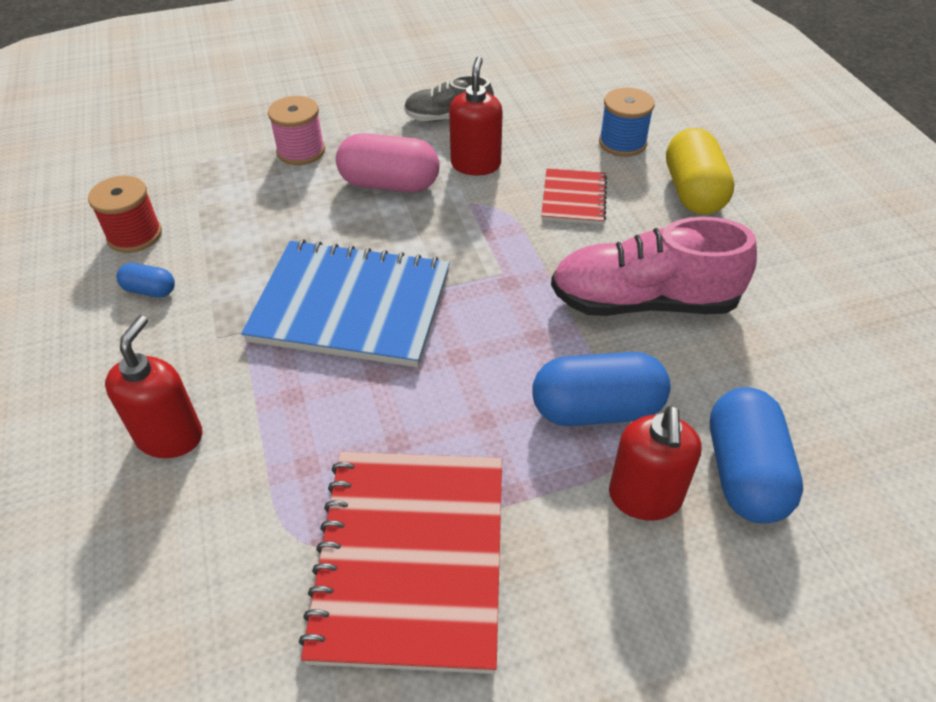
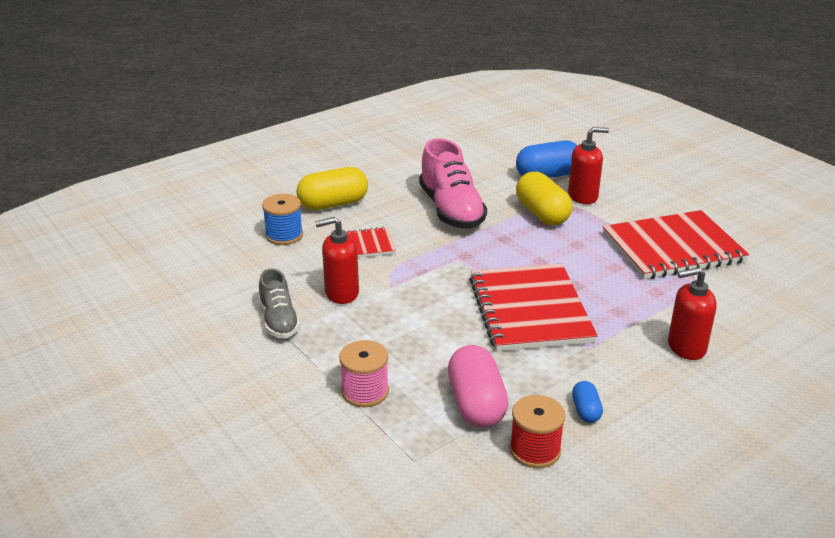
camera: 110 degrees left, 15 degrees down
(351, 306) = (529, 310): blue notebook -> red notebook
(389, 184) = (388, 328): pink capsule -> pink capsule (476, 404)
(597, 409) = (542, 214): blue capsule -> yellow capsule

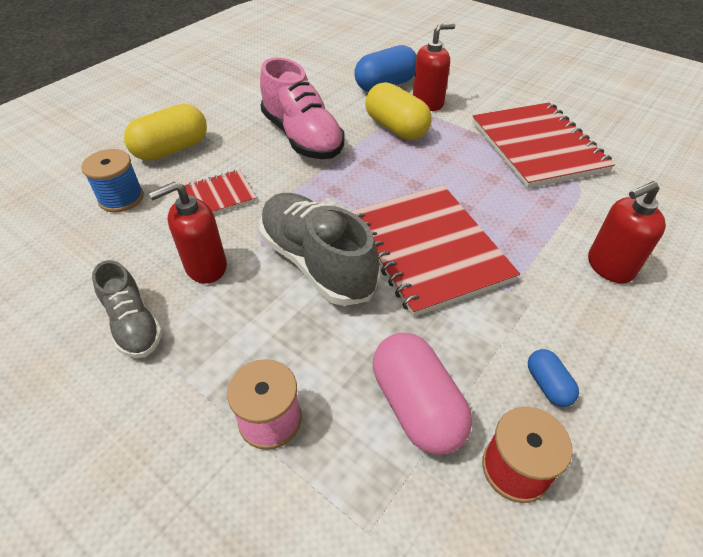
camera: 15 degrees left, 15 degrees up
(432, 304) = (317, 262): none -> grey shoe
(673, 248) = (537, 147): red notebook -> red notebook turned 75 degrees counterclockwise

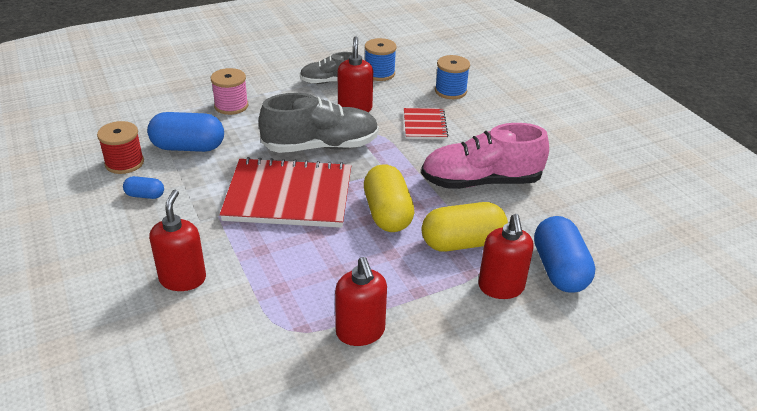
camera: 115 degrees right, 10 degrees down
(87, 278) = (379, 73): none -> blue spool
(172, 149) = (501, 118): yellow capsule -> yellow capsule (387, 214)
(416, 406) = (188, 147): pink capsule -> blue capsule
(537, 147) = (360, 332): red notebook -> red soap dispenser

